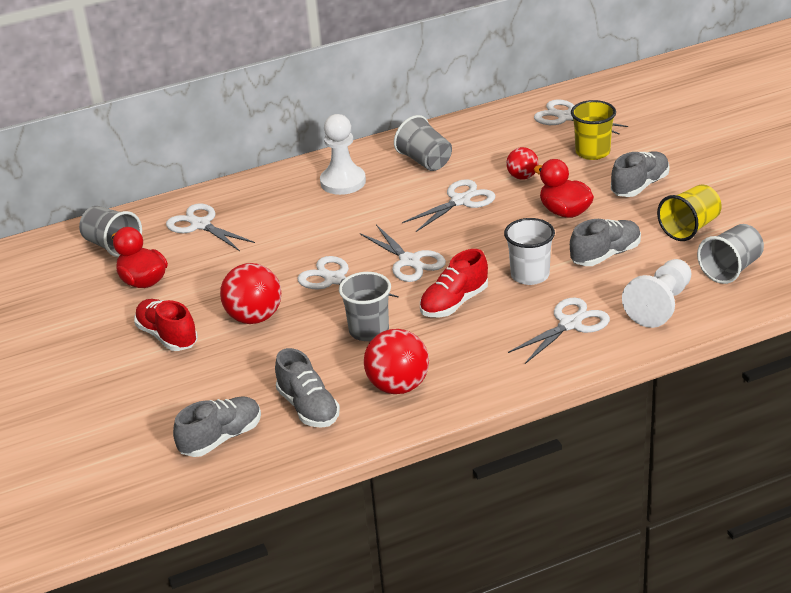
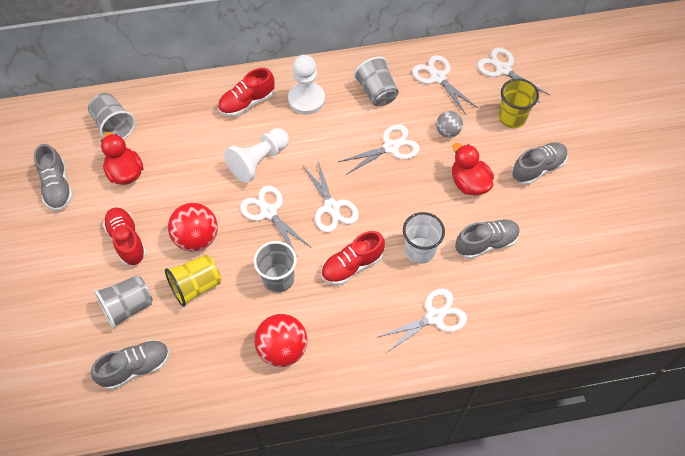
camera: 10 degrees right, 25 degrees up
(200, 225) = (185, 120): white scissors -> white scissors (438, 77)
(271, 197) = (247, 103): none -> red shoe
(308, 408) = (209, 353): grey shoe -> grey shoe (57, 187)
(522, 177) = (447, 132): red ball -> grey ball
(660, 305) = (511, 315): white pawn -> white pawn (258, 161)
(690, 228) = (562, 230): yellow cup -> yellow cup (196, 286)
(730, 269) = (580, 289): grey cup -> grey cup (128, 307)

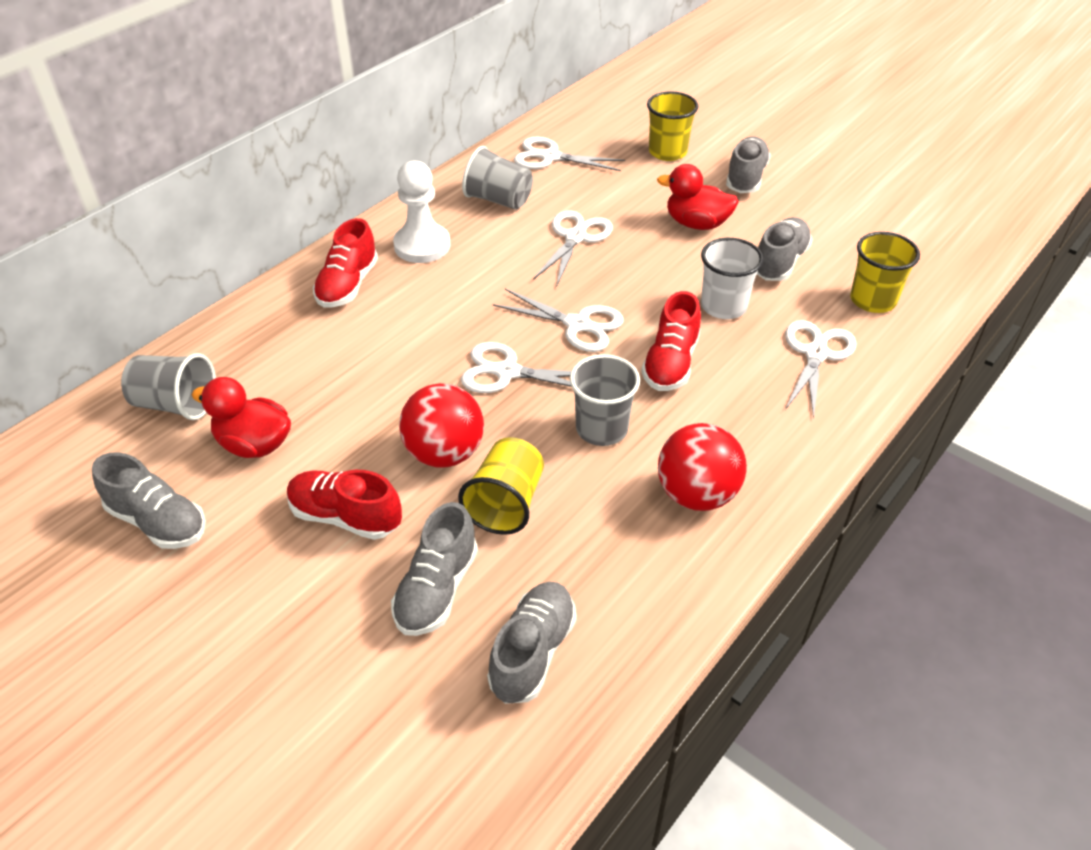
camera: 40 degrees left, 15 degrees down
(128, 307) = (437, 589): grey cup -> grey shoe
(258, 161) = (433, 331): white pawn -> none
(447, 132) = (619, 194): grey ball -> none
(503, 69) = (609, 120): white scissors -> none
(509, 307) = (872, 300): none -> yellow cup

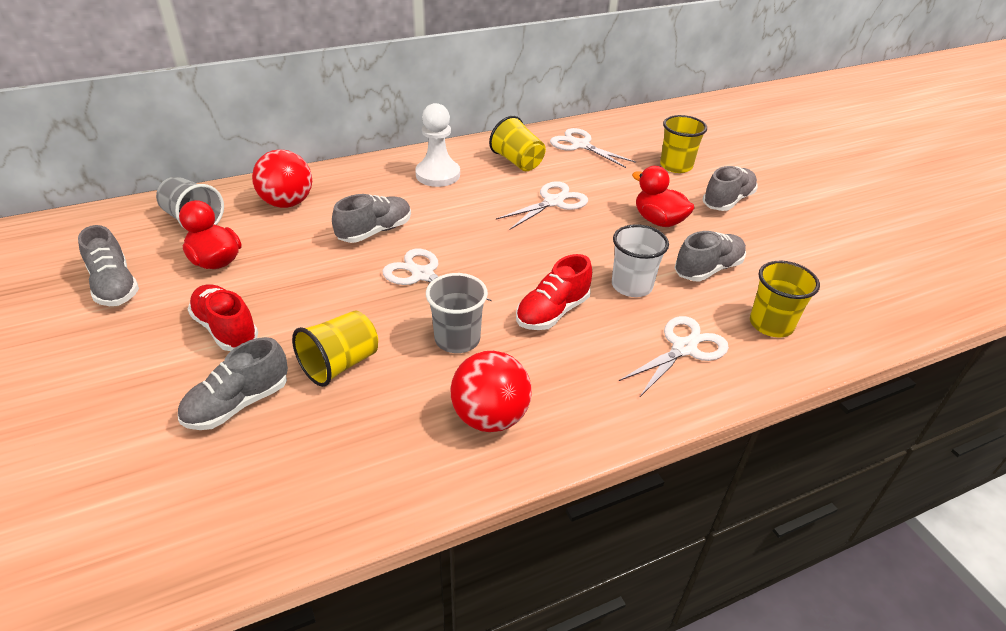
camera: 25 degrees right, 5 degrees down
(348, 285) = (365, 184): red shoe -> none
(444, 453) = (329, 313): red ball -> red ball (287, 203)
(498, 200) = (517, 162): grey cup -> yellow cup
(533, 652) = (261, 480): grey shoe -> grey shoe (375, 231)
(578, 325) = (503, 261): white scissors -> none

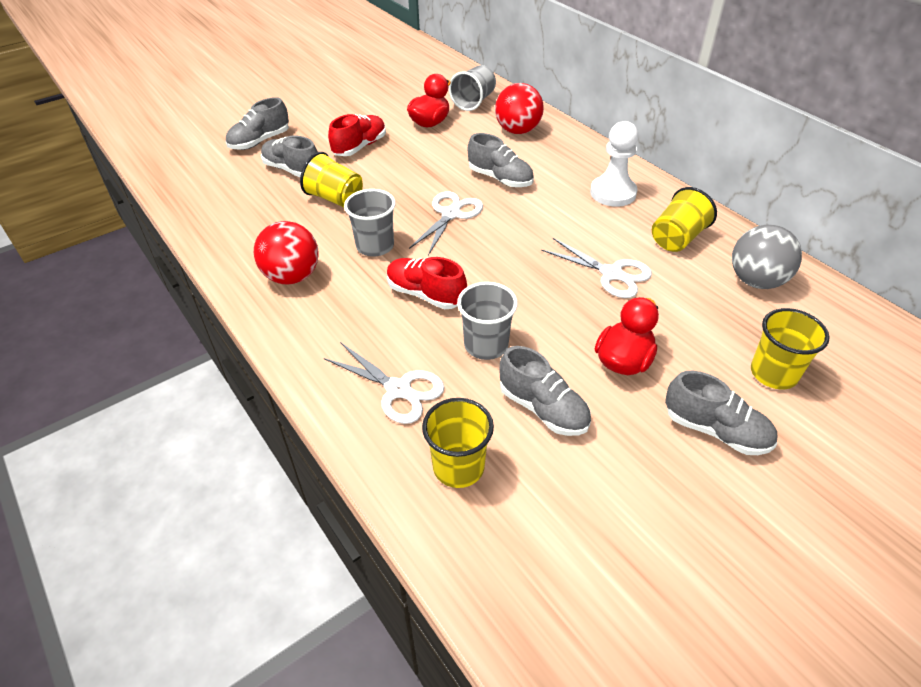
camera: 80 degrees right, 5 degrees up
(114, 286) = (390, 98): grey shoe -> grey shoe (260, 141)
(580, 145) = (756, 281): white scissors -> grey ball
(631, 286) = (486, 345): white cup -> grey cup

